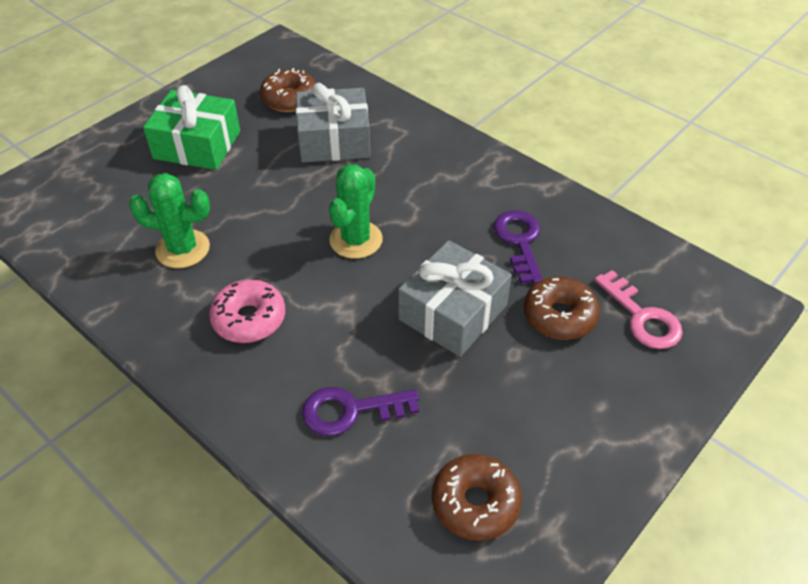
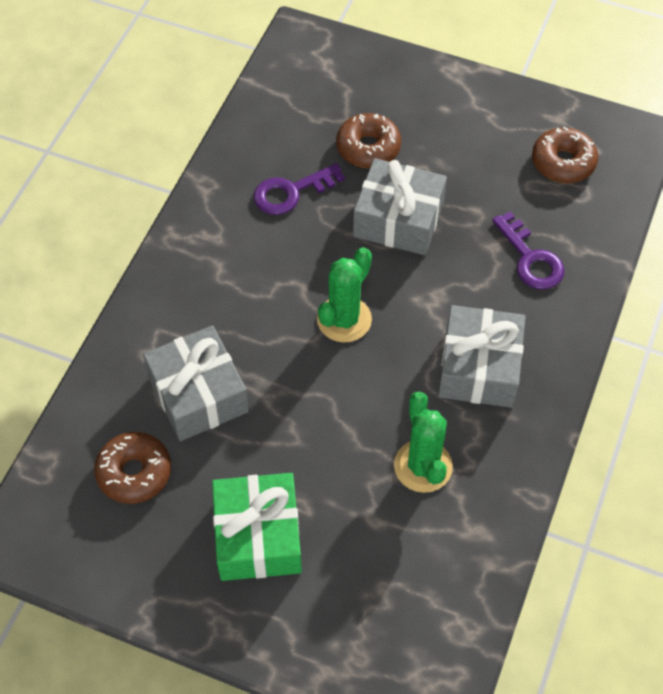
camera: 110 degrees left, 10 degrees up
(249, 319) = (479, 368): pink donut -> grey gift
(356, 240) = (344, 319): green cactus -> green cactus turned 60 degrees counterclockwise
(642, 317) = (345, 96): pink key -> none

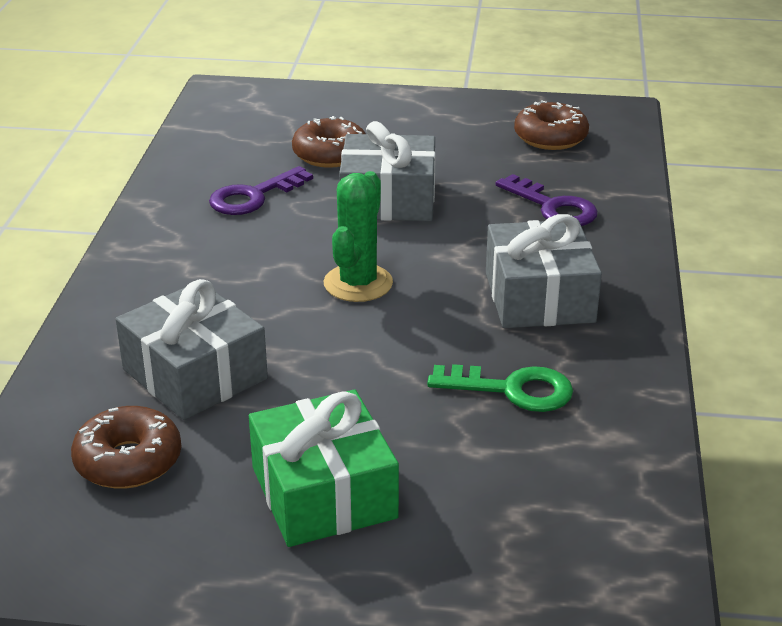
camera: 15 degrees left, 25 degrees down
(423, 466) = (513, 390): green cactus -> green key

